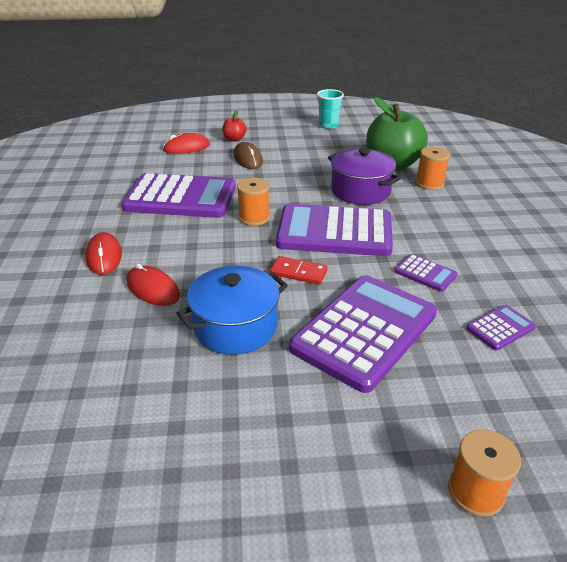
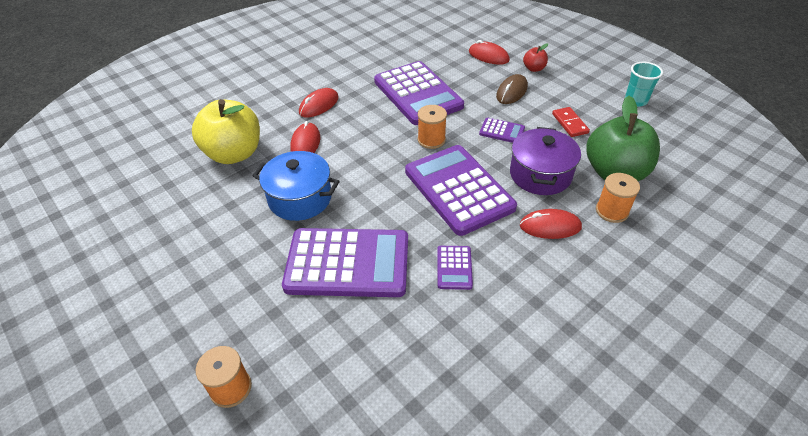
camera: 55 degrees right, 10 degrees up
(91, 349) = (234, 153): none -> yellow apple
(298, 272) = (385, 197): red domino -> red domino (570, 123)
(421, 212) = (550, 226): none -> red mouse
(500, 328) = (421, 344): purple calculator -> purple calculator (502, 131)

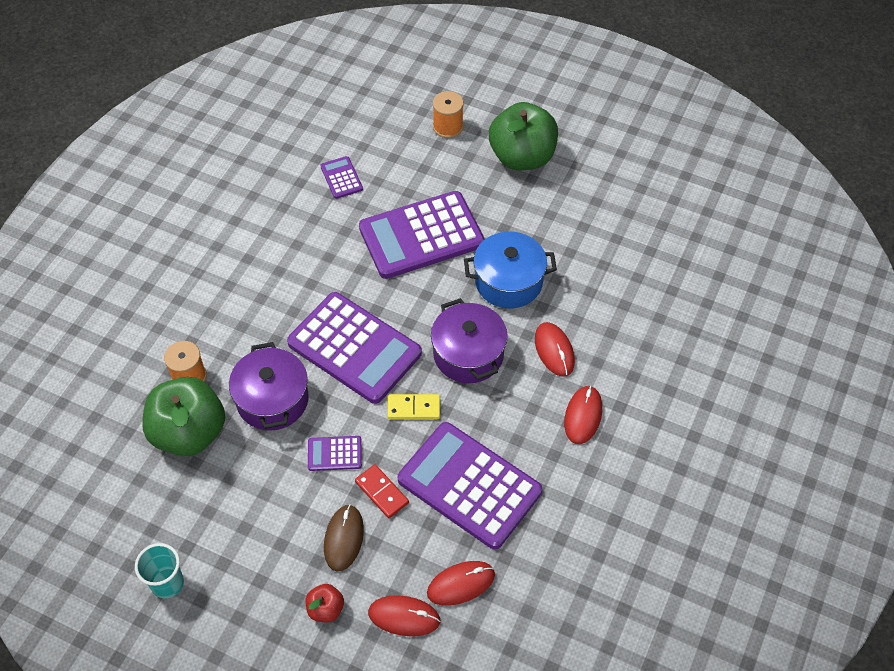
camera: 155 degrees right, 10 degrees up
(186, 312) = (522, 157): none -> green apple
(234, 153) = (620, 309): yellow apple -> none
(370, 159) = (468, 354): none -> purple pot
(431, 140) = (414, 408): orange spool -> yellow domino
(454, 268) = (326, 264): purple calculator -> purple calculator (341, 178)
(550, 226) = (249, 336): red mouse -> red mouse (461, 584)
(570, 123) = (252, 500): red domino -> red domino (381, 492)

